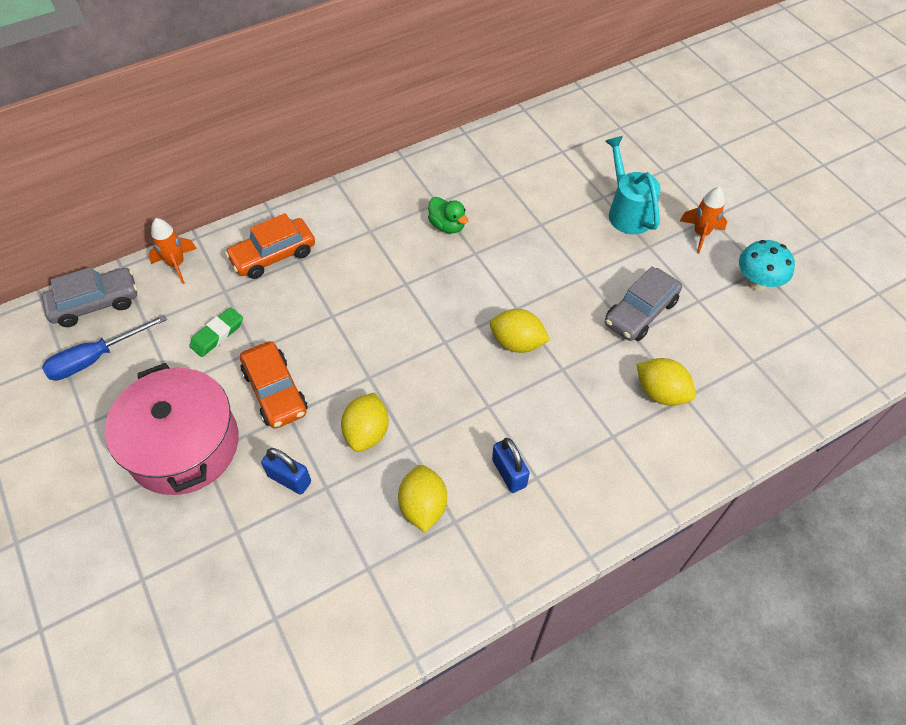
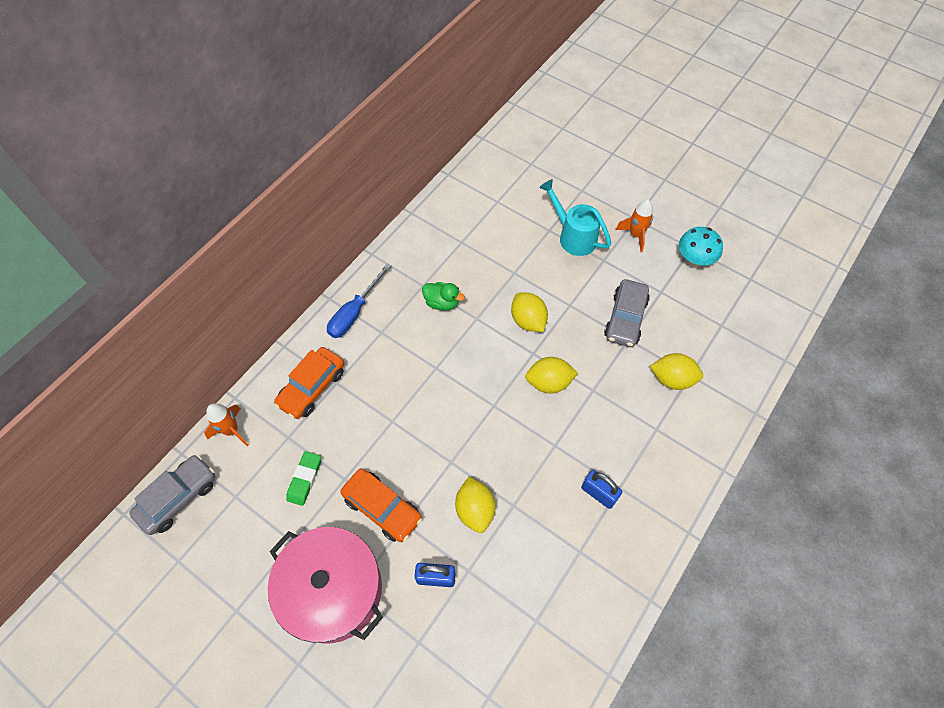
camera: 25 degrees left, 5 degrees up
(96, 358) = (209, 548): blue screwdriver -> blue screwdriver (354, 312)
(423, 506) = (550, 551): yellow lemon -> yellow lemon (528, 321)

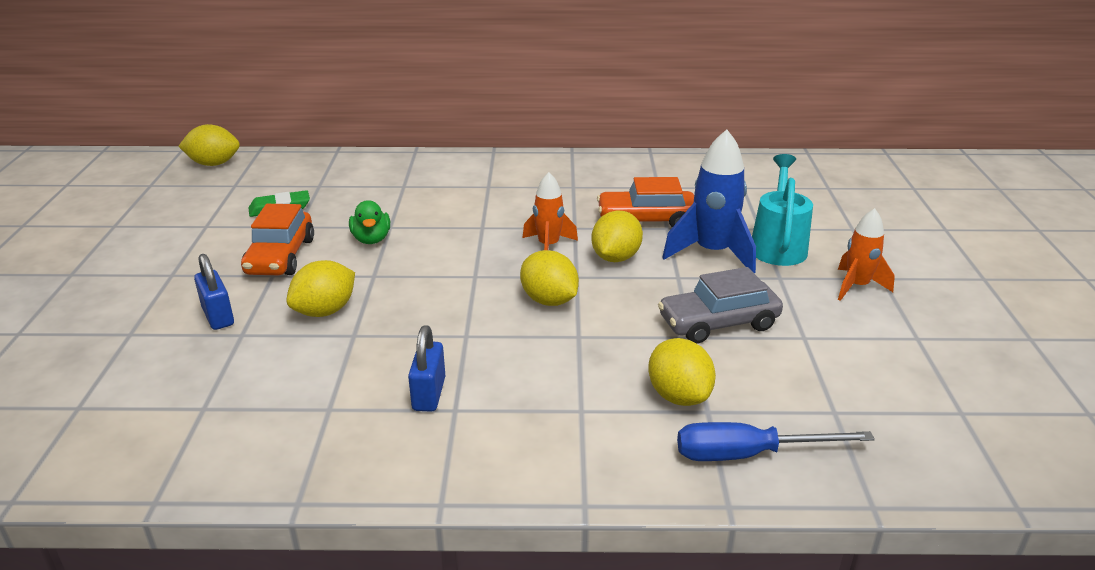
camera: 55 degrees right, 30 degrees down
(178, 497) = (214, 164): grey car -> yellow lemon
(231, 430) = (301, 161): orange rocket -> orange rocket (548, 246)
(312, 387) = (385, 177): orange car -> orange car (646, 220)
(332, 590) = (165, 263): pink pot -> none
(354, 312) = (493, 167): blue screwdriver -> blue screwdriver (748, 454)
(442, 303) = (566, 203): green duck -> green duck (371, 239)
(558, 271) = (712, 253): none -> blue rocket
(694, 260) = (901, 347): turquoise mushroom -> none

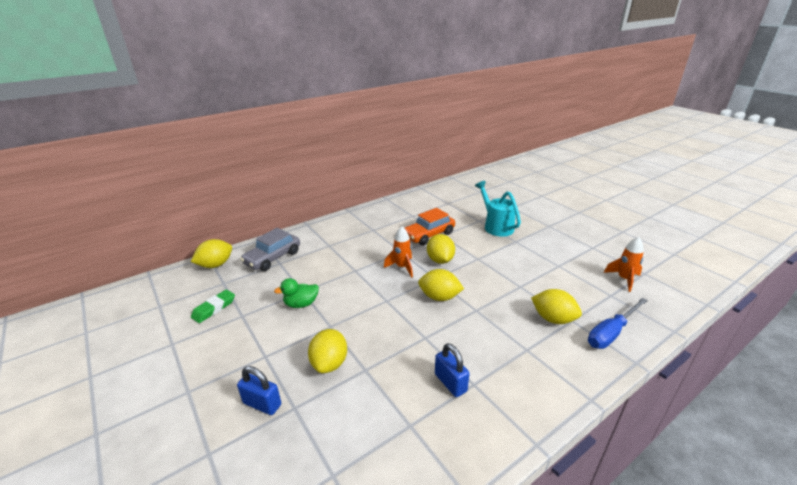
camera: 35 degrees left, 0 degrees up
(214, 164) = (123, 297): yellow lemon -> yellow lemon (215, 265)
(280, 257) = (255, 341): orange car -> none
(371, 239) = (301, 304): green duck -> green duck turned 120 degrees clockwise
(712, 253) = (476, 240): blue rocket -> none
(718, 323) = (522, 274): grey car -> grey car (273, 258)
(856, 286) = (546, 233): orange rocket -> orange rocket (624, 279)

